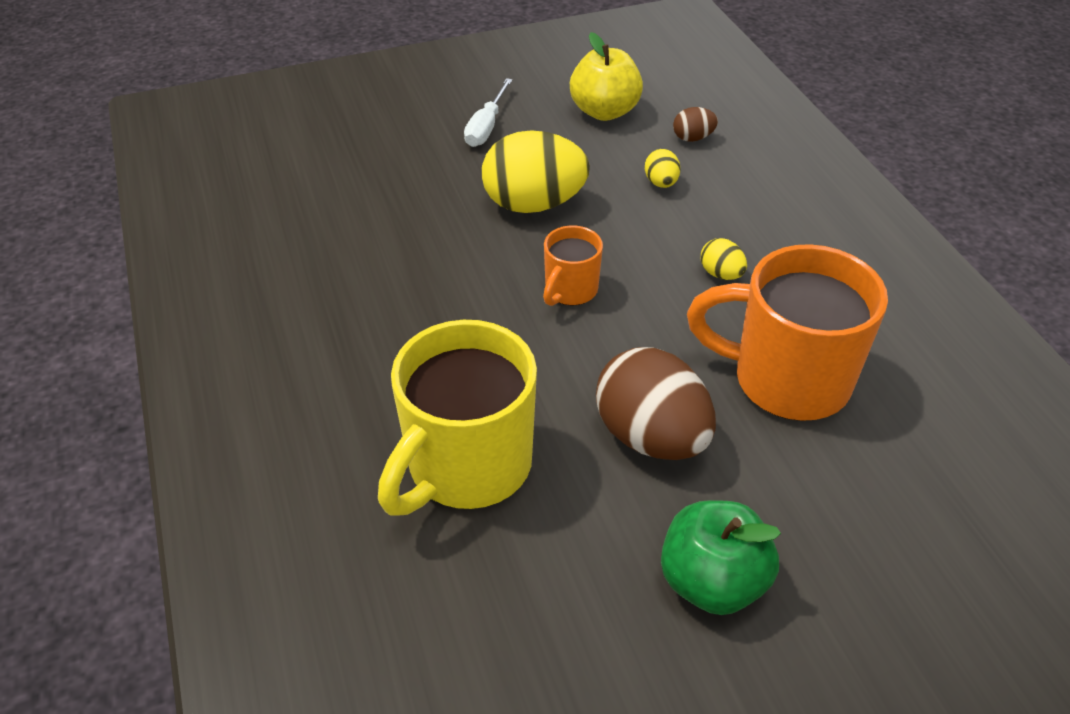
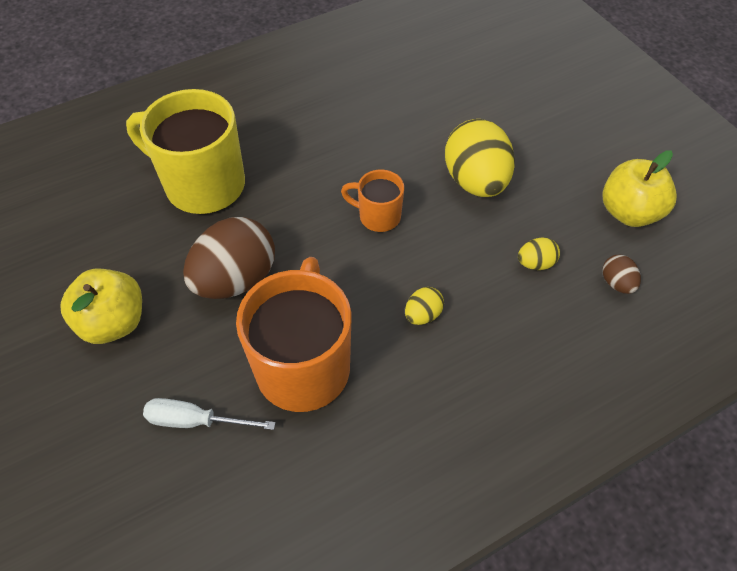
camera: 80 degrees right, 10 degrees up
(486, 127) = (568, 137): white screwdriver -> white screwdriver (195, 421)
(712, 582) = (113, 322): green apple -> yellow apple

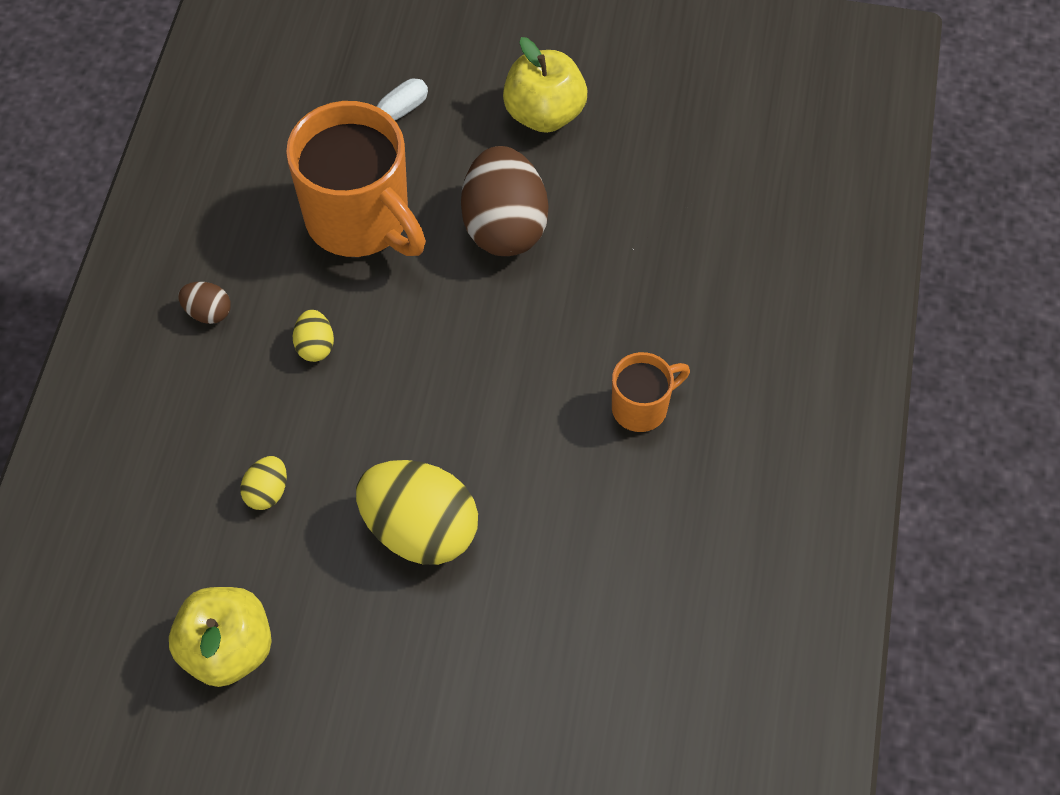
camera: 130 degrees right, 5 degrees up
(202, 185) = (659, 269): yellow mug -> none
(378, 216) = (465, 396): orange mug -> orange mug (641, 407)
(616, 283) = (171, 545): brown egg -> brown egg (208, 312)

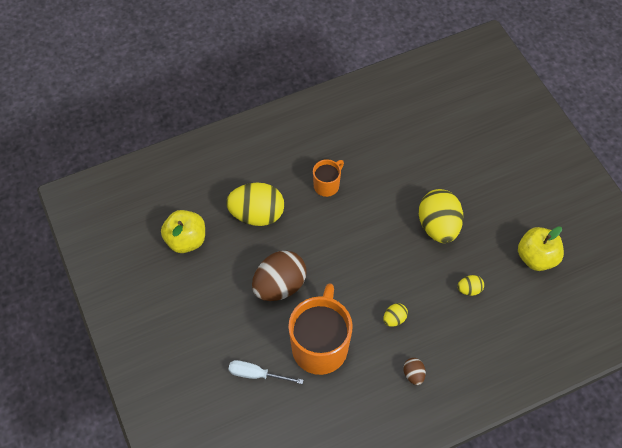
camera: 125 degrees left, 0 degrees up
(544, 114) = (206, 309): yellow apple -> yellow apple (186, 240)
(641, 407) = (327, 185): orange mug -> orange mug turned 105 degrees clockwise
(662, 269) = (257, 214): none -> yellow egg

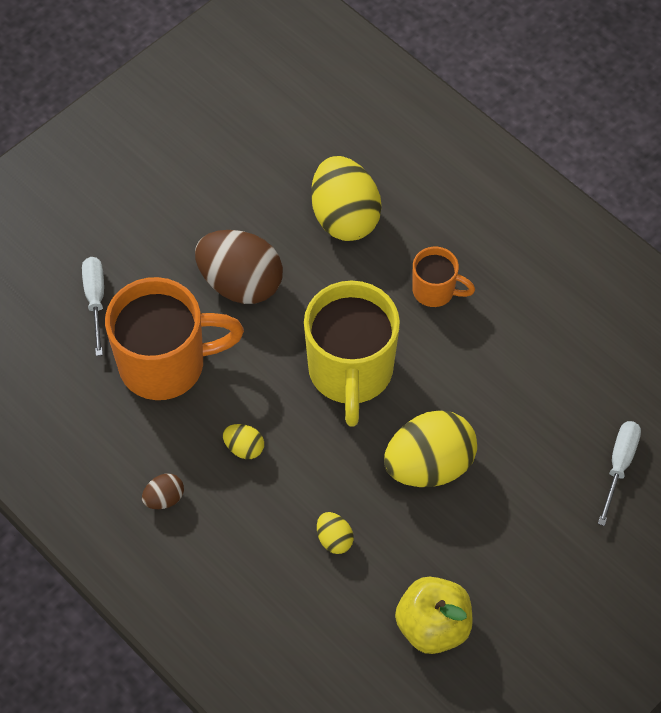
camera: 70 degrees right, 0 degrees up
(186, 240) = (266, 146): yellow apple -> none
(364, 246) = (350, 372): none -> yellow mug
(468, 138) = (619, 465): none -> white screwdriver

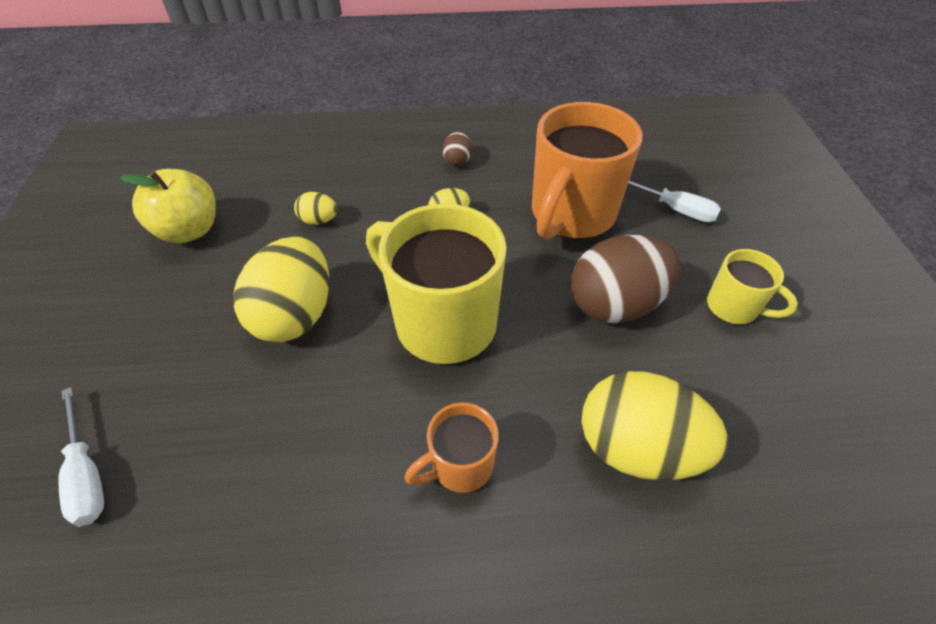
camera: 130 degrees right, 10 degrees down
(182, 217) = (734, 307): none -> yellow mug

